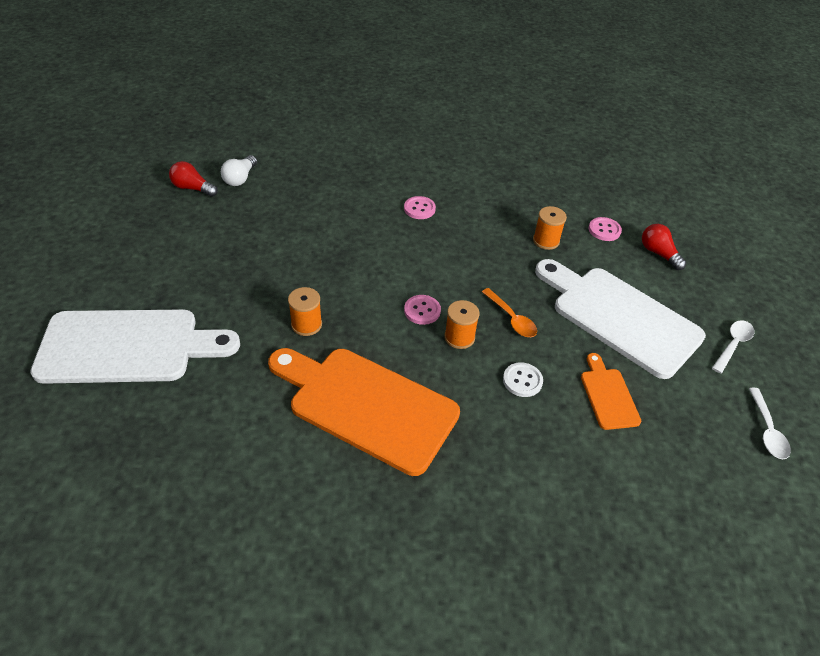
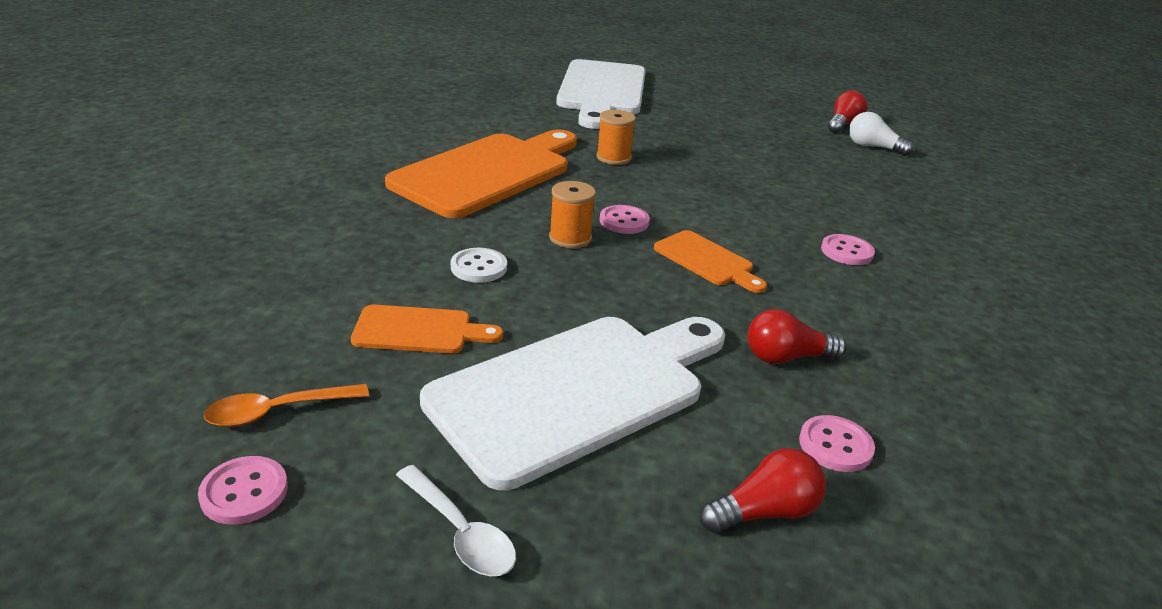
camera: 100 degrees right, 15 degrees down
(459, 269) = (706, 261): none -> orange cutting board
(511, 318) = (596, 283): orange spoon -> orange spoon (277, 411)
(546, 241) = (786, 357): orange spool -> red light bulb
(767, 430) = (244, 492): white spoon -> pink button

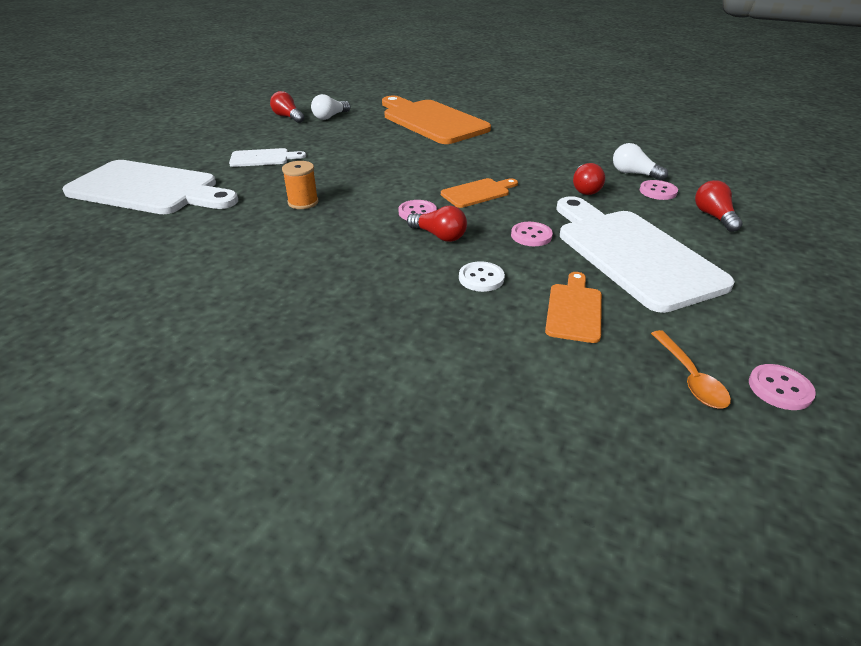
camera: 75 degrees left, 5 degrees up
(460, 532) = (771, 302): white spoon -> none
(488, 173) = (307, 262): orange cutting board -> orange cutting board (431, 121)
(570, 238) = (439, 236): orange spool -> red light bulb
(710, 126) = (263, 158): none -> white cutting board
(847, 252) = (470, 152): pink button -> pink button (531, 235)
(899, 421) = (633, 174): none -> white light bulb

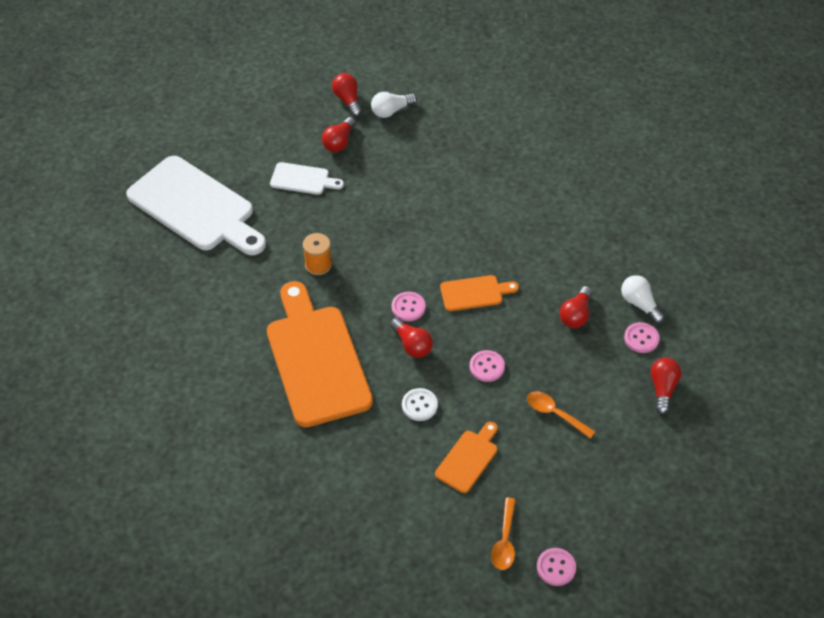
camera: 20 degrees right, 15 degrees up
(290, 136) = (339, 142): none -> red light bulb
(431, 121) = (494, 148): orange cutting board -> orange cutting board (316, 359)
(632, 254) = (555, 414): white cutting board -> orange spoon

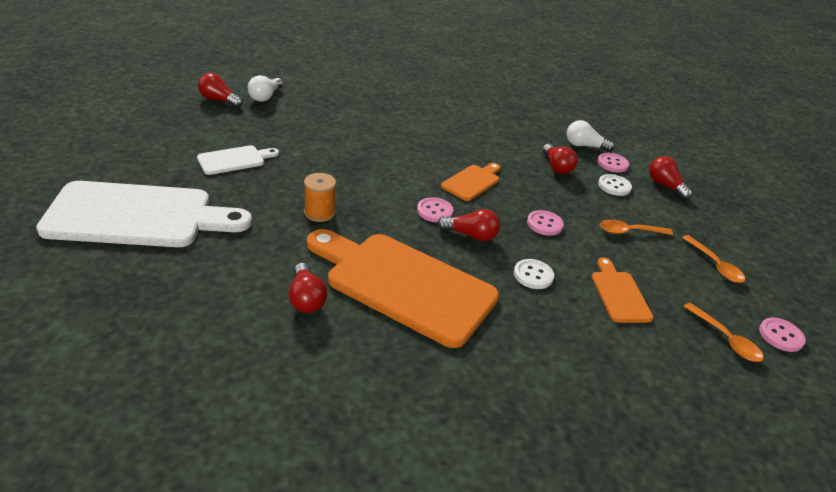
camera: 45 degrees left, 15 degrees down
(339, 142) = (241, 127): red light bulb -> red light bulb (306, 299)
(590, 485) = (715, 265): none -> orange spoon
(606, 363) = (614, 186): none -> white button

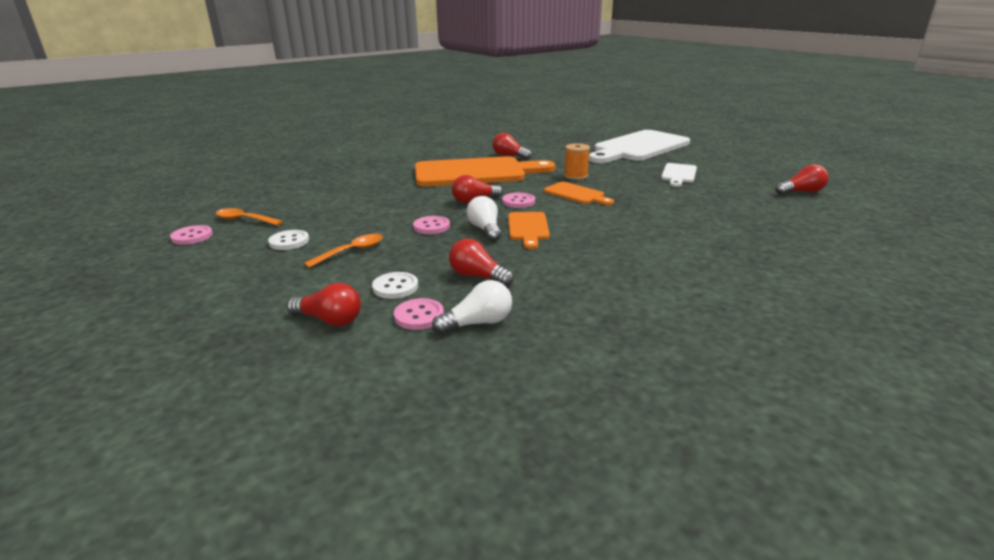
camera: 145 degrees right, 10 degrees down
(265, 97) = (798, 208): white light bulb -> white light bulb (485, 229)
(533, 275) = (407, 200): white button -> white button (289, 241)
(619, 294) = (337, 213): orange cutting board -> orange cutting board (576, 194)
(715, 265) = (252, 260): orange spoon -> none

